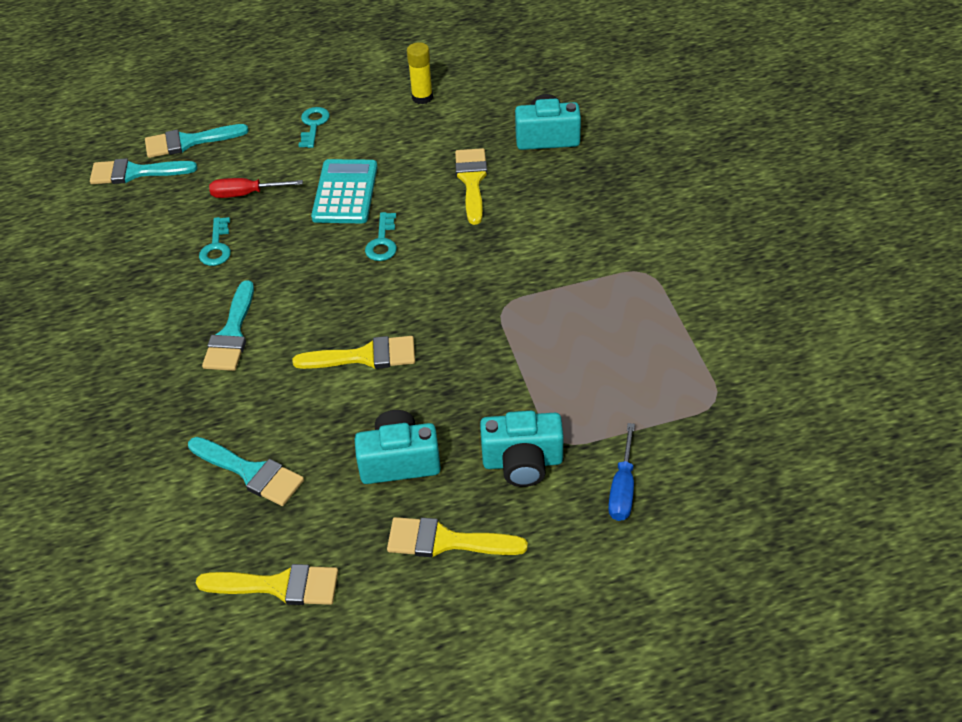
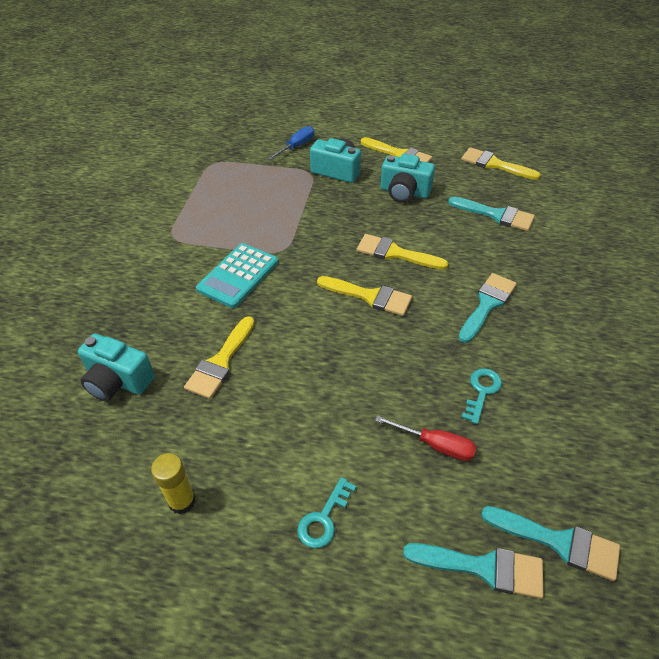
camera: 155 degrees left, 0 degrees up
(250, 472) = (496, 215): turquoise brush -> turquoise brush turned 150 degrees clockwise
(345, 192) = (337, 401): turquoise calculator -> turquoise calculator (238, 276)
(367, 293) = (370, 296): none -> yellow brush
(382, 242) = (334, 334): turquoise key -> none

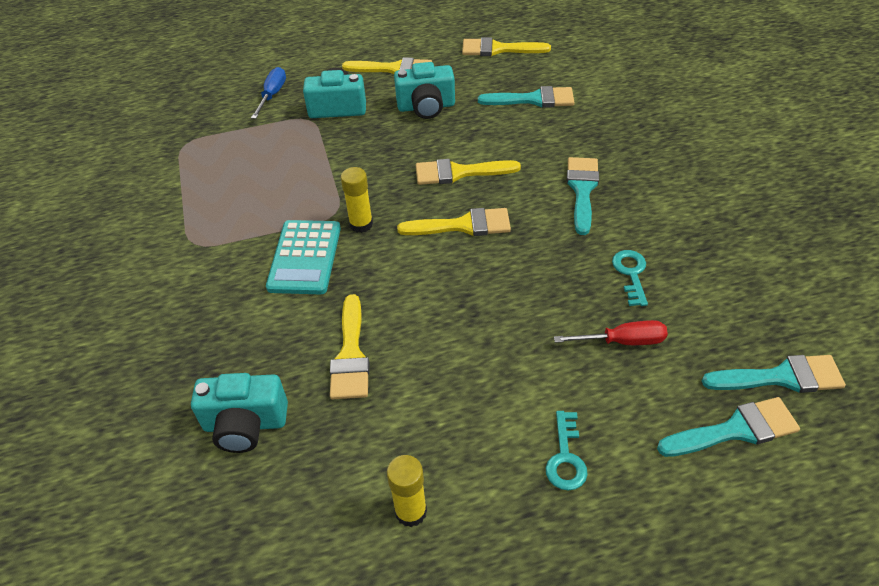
camera: 25 degrees left, 0 degrees up
(294, 266) = (361, 224): none -> yellow glue stick

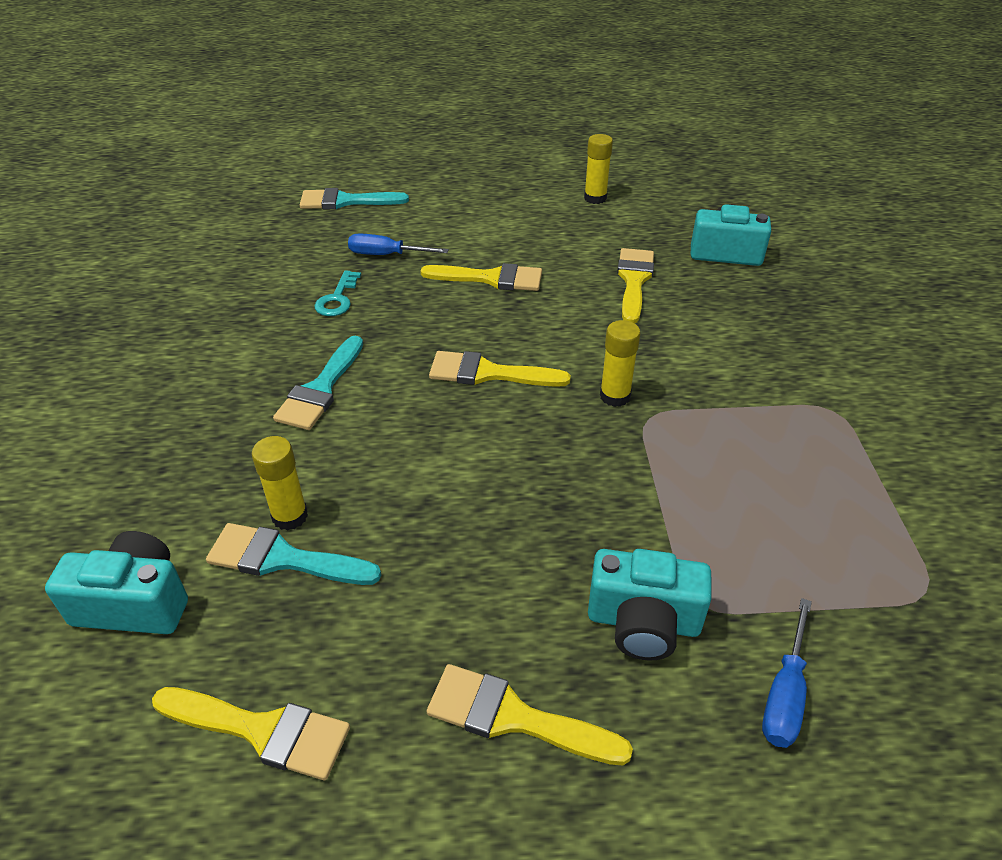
camera: 170 degrees left, 5 degrees down
(305, 257) = (685, 370): turquoise calculator -> none
(426, 107) = (476, 584): turquoise camera -> turquoise camera (135, 603)
(459, 172) = (467, 443): yellow brush -> yellow brush (491, 278)
(544, 117) = (290, 516): none -> yellow glue stick
(565, 457) = (476, 205): turquoise key -> none
(623, 341) = (386, 255): red screwdriver -> blue screwdriver
(781, 377) = (282, 219): turquoise brush -> none

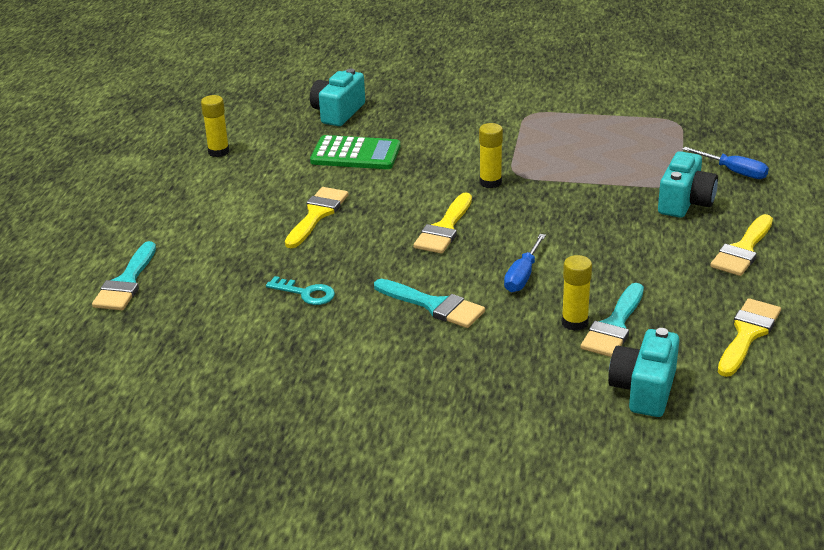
camera: 75 degrees left, 10 degrees down
(386, 255) = (247, 264): blue screwdriver -> blue screwdriver (522, 276)
(634, 281) = (355, 154): yellow brush -> green calculator

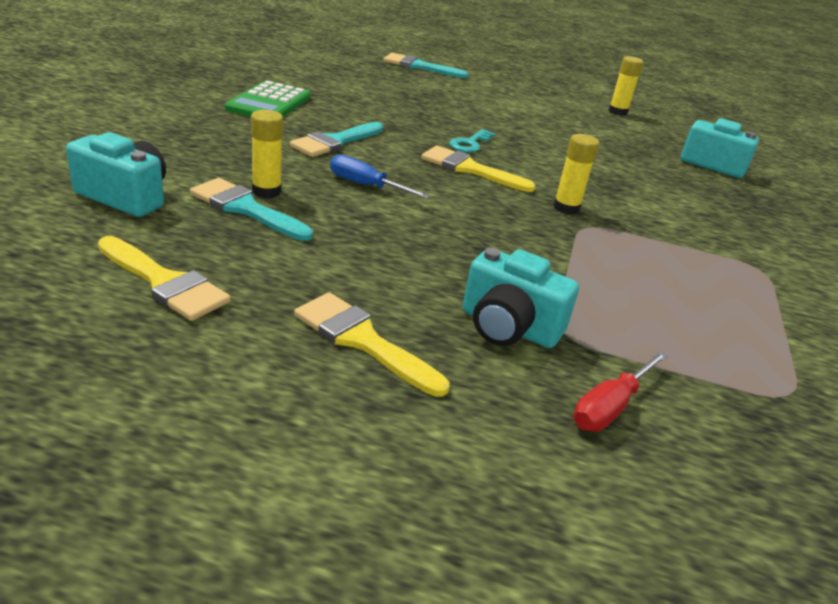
camera: 90 degrees right, 0 degrees up
(306, 293) = (379, 106): turquoise key -> turquoise key (470, 144)
(317, 215) = (505, 127): yellow brush -> none
(355, 154) = (623, 158): green calculator -> green calculator (269, 103)
(734, 172) = (610, 407): blue screwdriver -> red screwdriver

